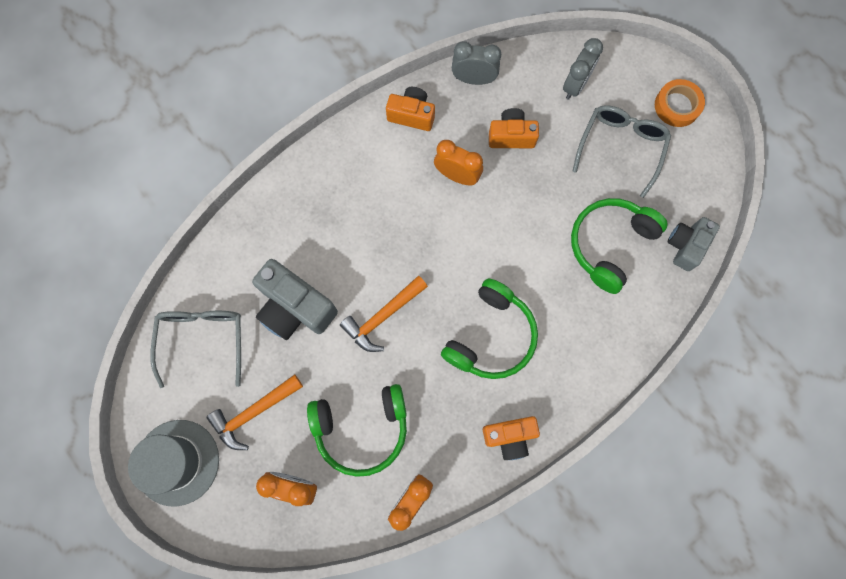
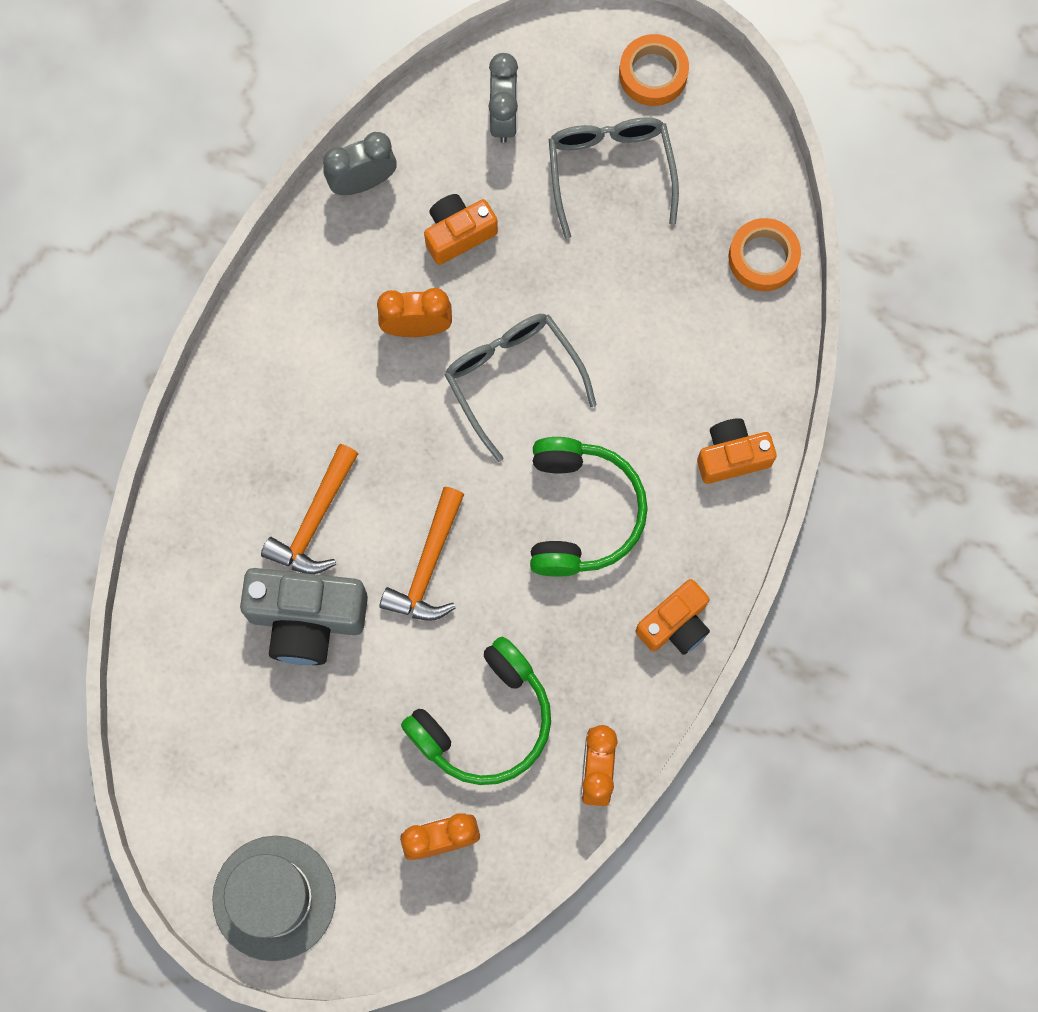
camera: 30 degrees left, 0 degrees up
(203, 339) = (210, 728): grey glasses -> grey glasses (512, 378)
(254, 412) = (334, 780): orange hammer -> orange hammer (315, 520)
(412, 115) = (308, 277): orange camera -> orange camera (732, 456)
(610, 244) = (666, 309): green headphones -> none
(686, 246) = (763, 258): grey camera -> orange tape

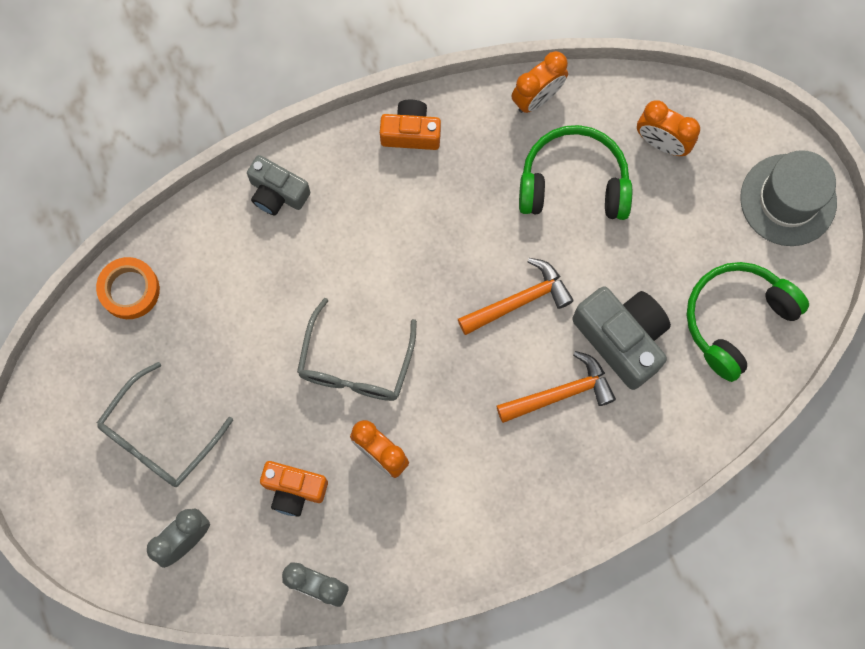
camera: 135 degrees left, 0 degrees up
(581, 512) = (398, 245): green headphones -> green headphones (736, 319)
(653, 74) = (64, 474): orange tape -> none
(732, 456) = (277, 193): orange camera -> grey camera

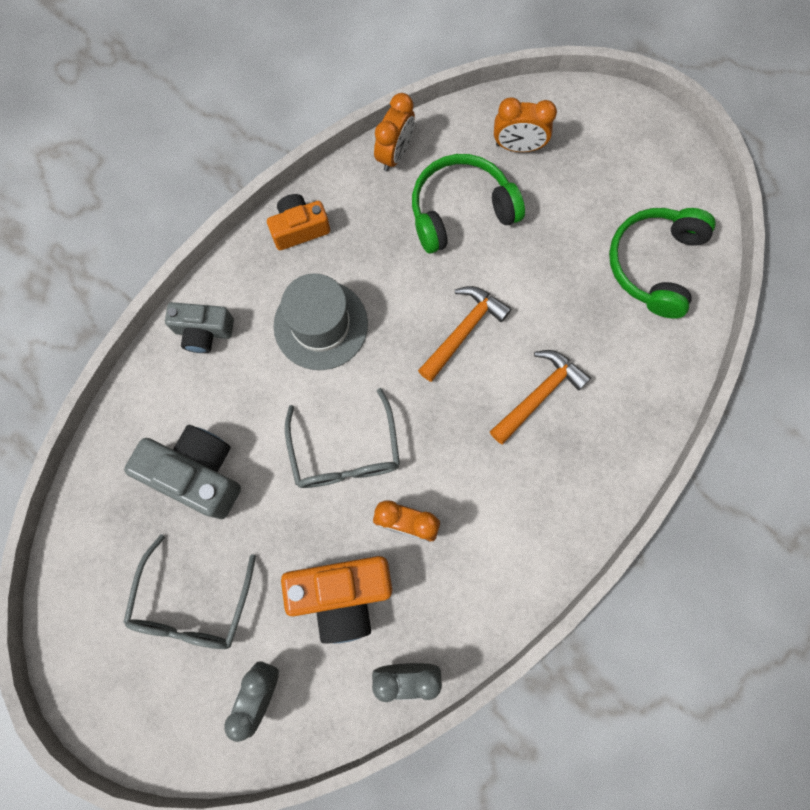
camera: 25 degrees left, 0 degrees up
(129, 290) = (104, 480): orange tape -> none
(294, 490) = (342, 594): orange camera -> orange camera, size x1.58
(622, 338) = (567, 323): grey camera -> grey camera (198, 474)
(788, 200) = (645, 148): grey hat -> grey hat (321, 325)

